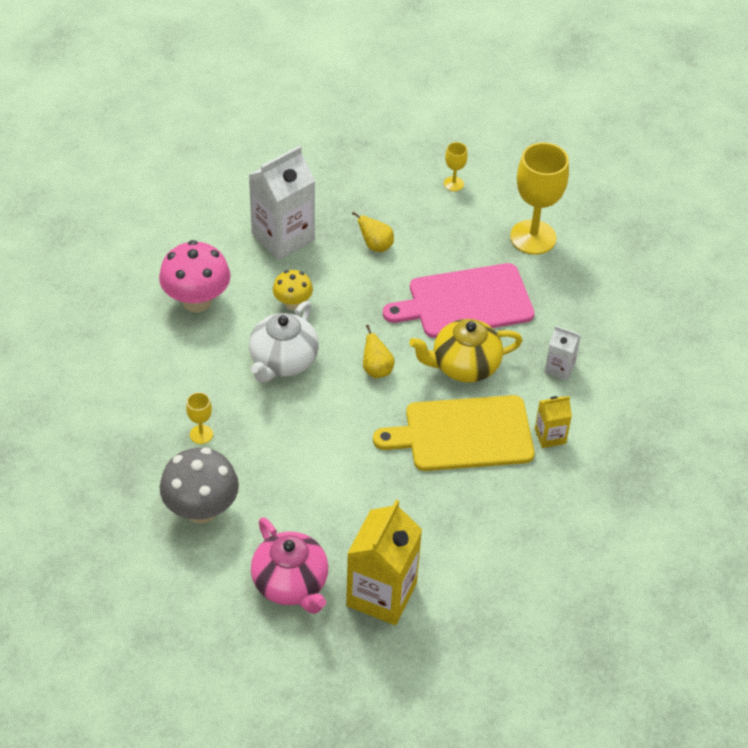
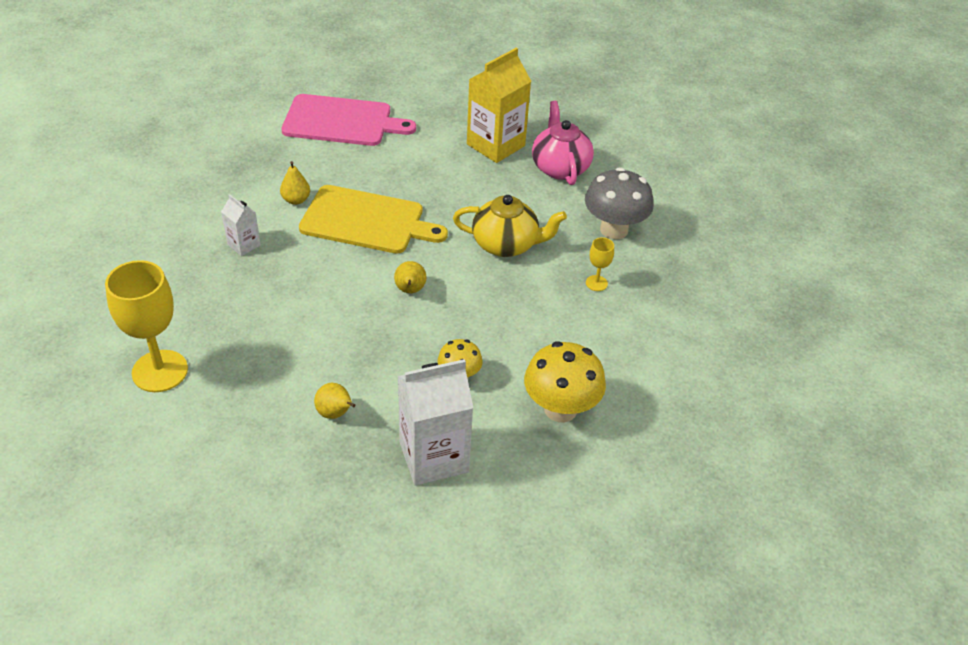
camera: 160 degrees left, 5 degrees down
(197, 301) = (560, 409): pink mushroom -> yellow mushroom
(283, 361) = (495, 323): white teapot -> none
(453, 184) = (193, 465): yellow goblet -> none
(464, 366) = (328, 271): yellow teapot -> yellow teapot (506, 244)
(465, 302) = (283, 326): pink cutting board -> pink cutting board (342, 121)
(550, 436) = (296, 200): yellow carton -> yellow pear

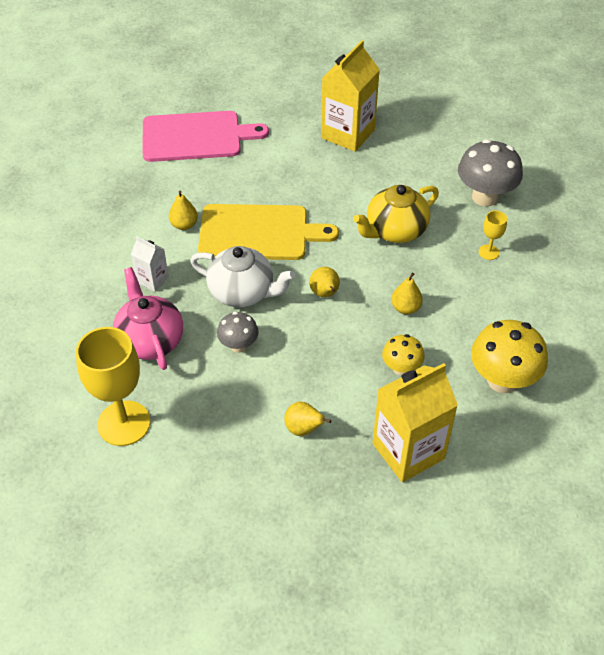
camera: 10 degrees left, 5 degrees up
(303, 322) = (238, 345): none -> grey mushroom
(328, 273) = (243, 292): none -> white teapot
(434, 457) = (408, 451): white carton -> yellow carton
(487, 320) = (405, 308): none -> yellow pear
(506, 244) = (395, 231): yellow teapot -> yellow teapot turned 150 degrees clockwise
(560, 167) = (414, 145): pink teapot -> pink teapot (150, 340)

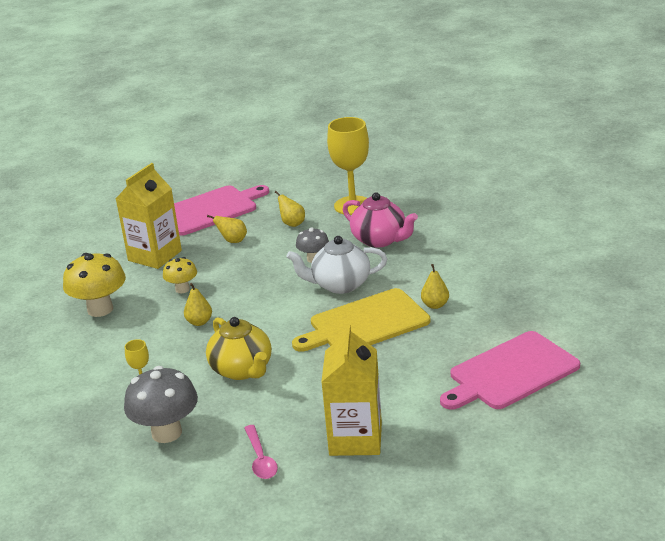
camera: 155 degrees right, 20 degrees down
(152, 280) = (418, 266): white carton -> none
(294, 521) = (210, 210): none -> pink cutting board
(325, 294) = (272, 307): yellow pear -> yellow pear (292, 224)
(395, 231) = (242, 370): yellow teapot -> yellow teapot turned 120 degrees clockwise
(423, 146) = (260, 459): none -> pink spoon

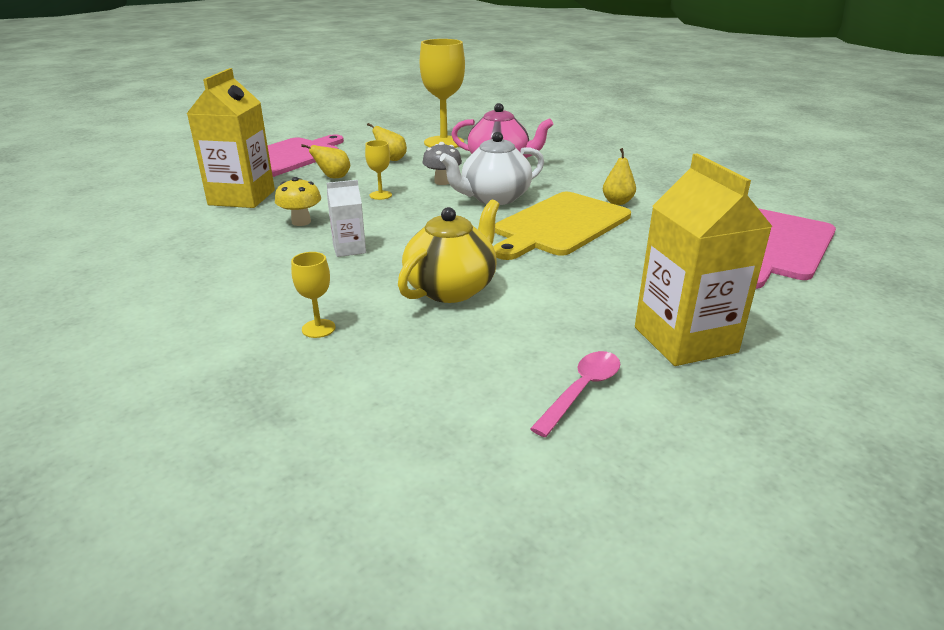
camera: 25 degrees left, 0 degrees up
(100, 309) = (195, 253): yellow mushroom -> none
(166, 433) = (402, 382): grey mushroom -> none
(199, 322) = (349, 249): yellow pear -> white carton
(242, 370) = (451, 288): yellow teapot -> yellow teapot turned 90 degrees counterclockwise
(255, 268) = (380, 195): none -> yellow goblet
(260, 459) = (582, 390): pink spoon -> pink spoon turned 105 degrees counterclockwise

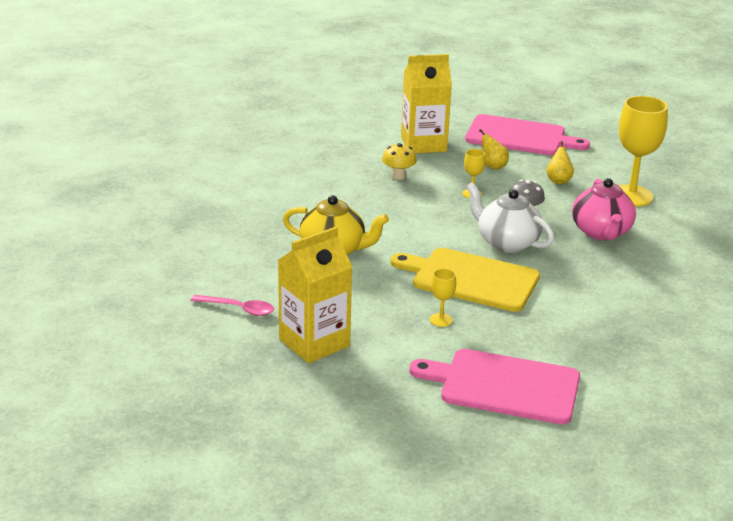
camera: 70 degrees right, 0 degrees up
(318, 328) = (261, 218): yellow goblet -> yellow goblet (441, 320)
(349, 249) = (367, 203): white carton -> none
(617, 202) = (547, 303): yellow pear -> none

